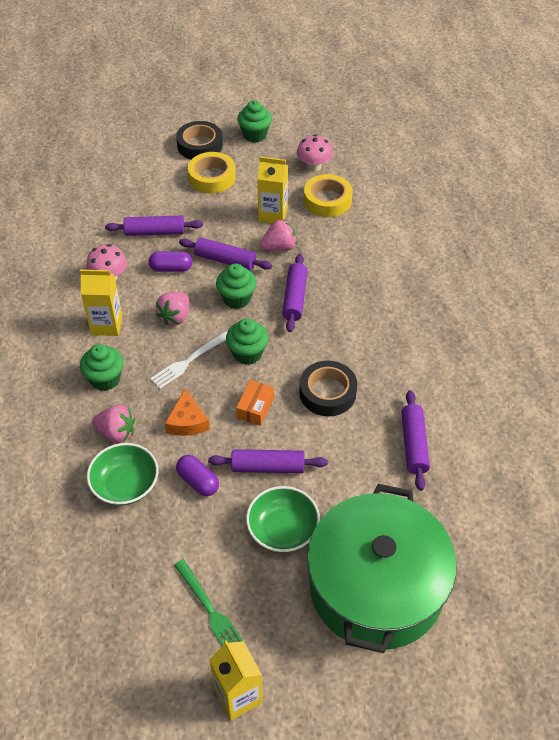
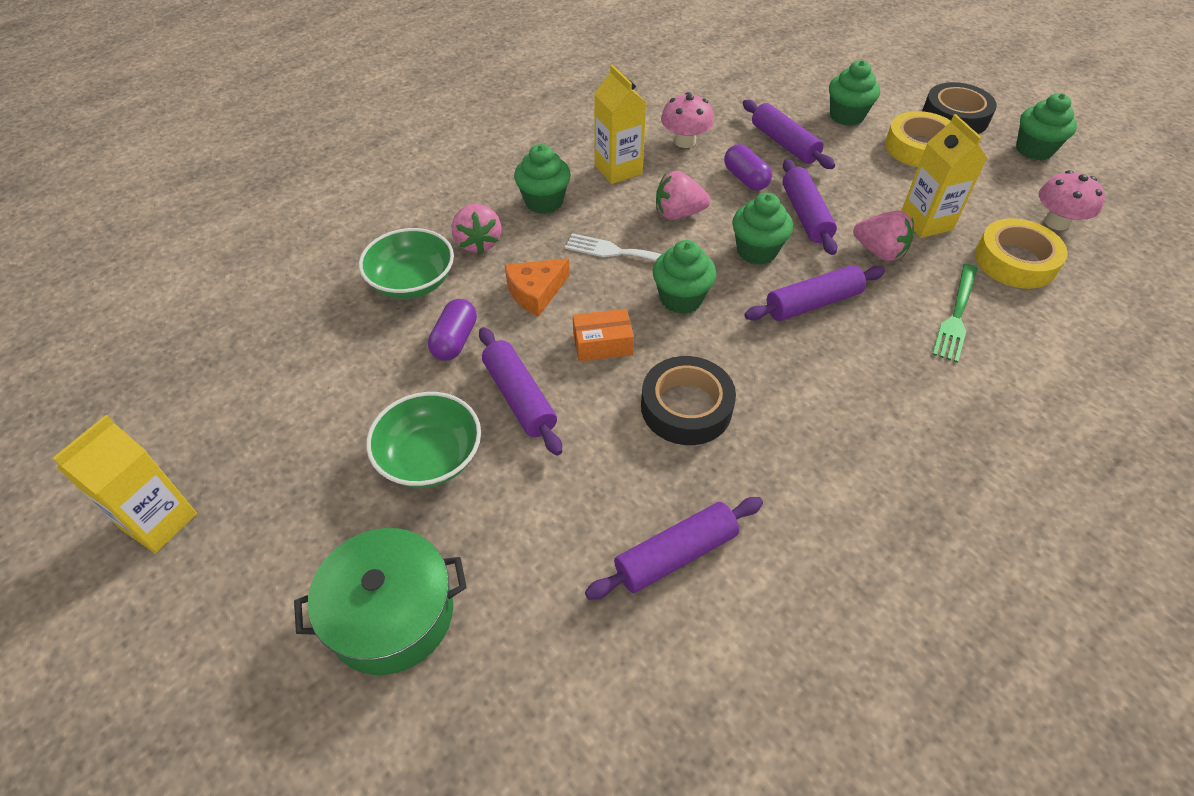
camera: 60 degrees right, 0 degrees up
(156, 189) = (846, 116): none -> green cupcake
(210, 609) = (275, 435): green fork -> green fork (956, 314)
(376, 586) = (391, 614): green pot -> green pot, size x0.56

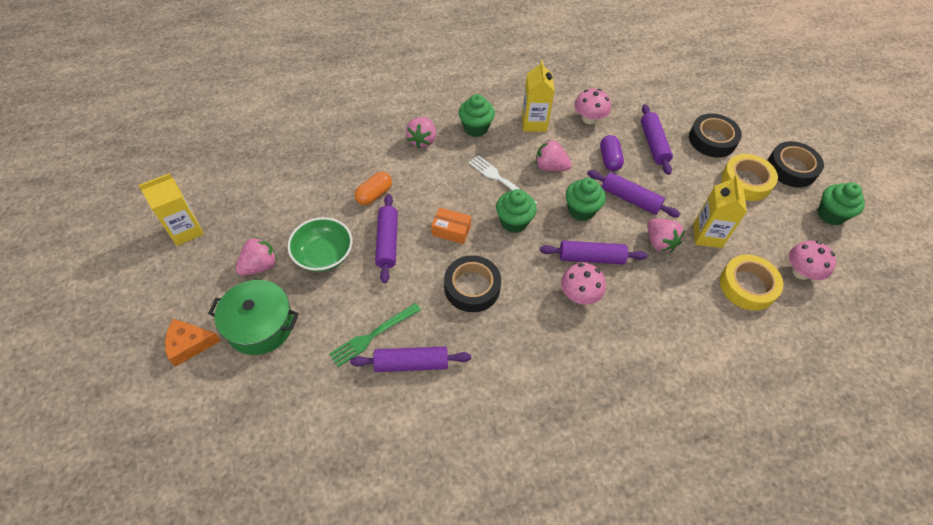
camera: 25 degrees right, 5 degrees up
(332, 520) = (260, 266): none -> pink strawberry
(412, 282) = (373, 150): green bowl -> none
(455, 340) = (374, 195): purple capsule -> orange capsule
(535, 292) = (435, 183): orange cheese -> orange cheese (189, 344)
(805, 215) = (630, 199): purple rolling pin -> purple rolling pin turned 75 degrees counterclockwise
(833, 356) = (579, 295): none -> pink mushroom
(846, 116) = (712, 140): green cupcake -> black tape
(956, 314) = (677, 303): green fork -> green fork (373, 335)

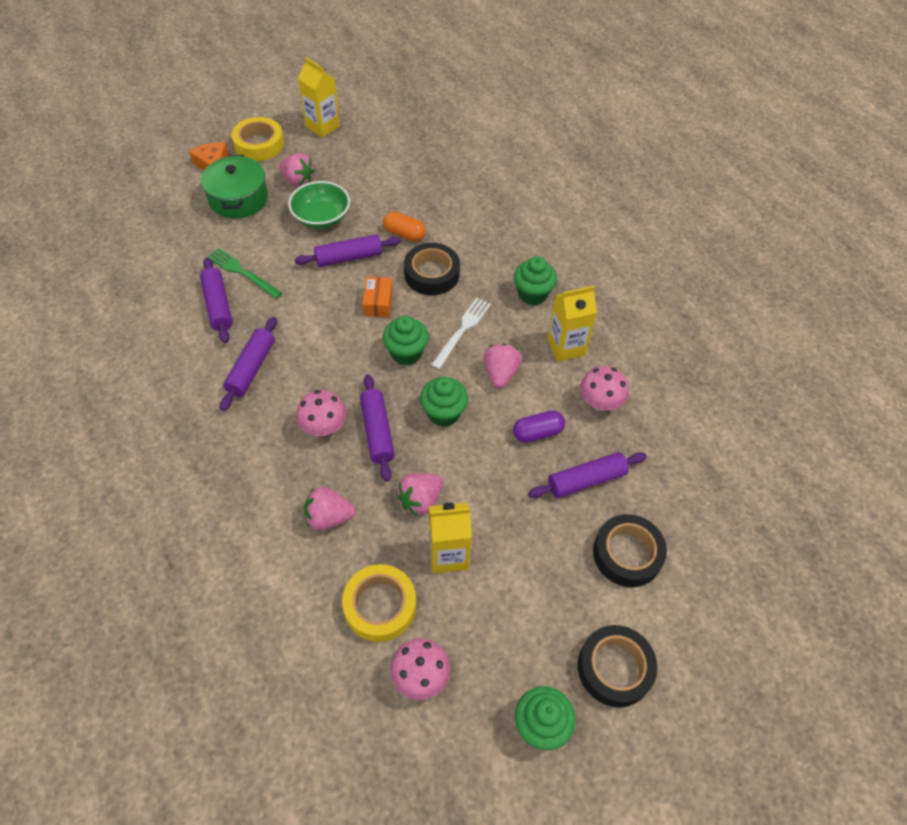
camera: 75 degrees right, 0 degrees up
(422, 140) = (494, 253): pink strawberry -> pink strawberry (329, 517)
(472, 287) = (311, 333): black tape -> black tape (432, 274)
(630, 199) = (479, 462): purple rolling pin -> purple rolling pin (251, 368)
(746, 181) = (562, 602): yellow tape -> yellow tape (259, 144)

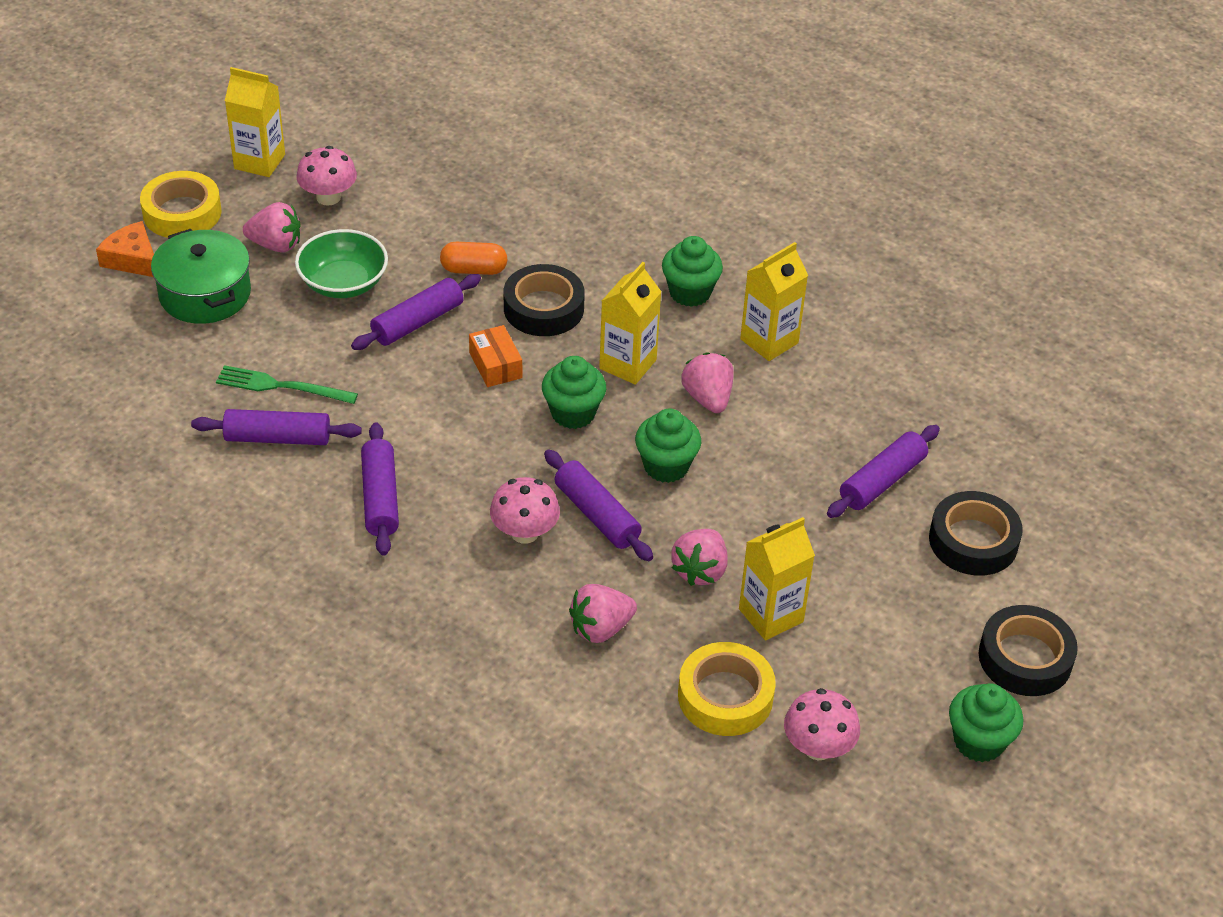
camera: 25 degrees left, 10 degrees down
(218, 306) = (278, 438): purple rolling pin -> purple rolling pin turned 45 degrees counterclockwise
(462, 331) = (628, 364): white fork -> yellow carton
(537, 433) = (794, 449): purple capsule -> none
(600, 402) = (847, 391): pink mushroom -> pink mushroom (328, 197)

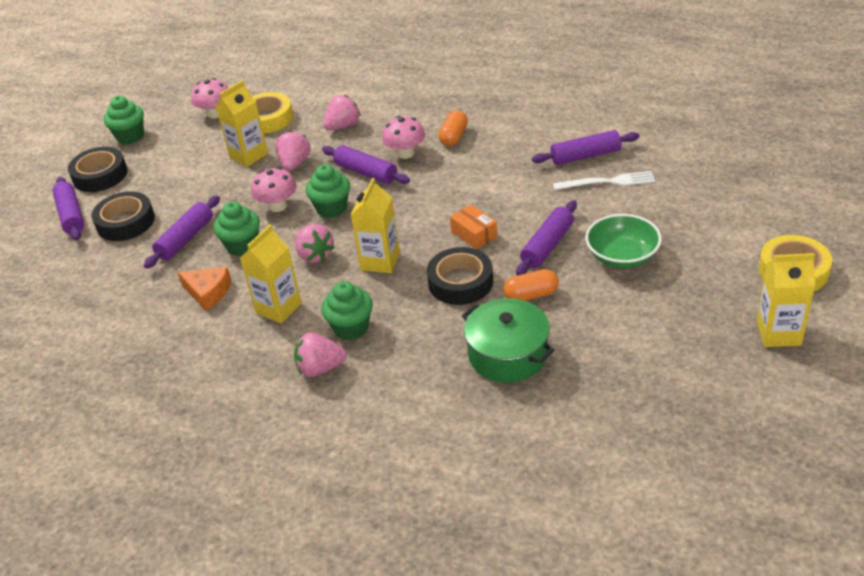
camera: 170 degrees right, 5 degrees down
(132, 259) = (789, 227): orange cheese -> orange cheese (208, 292)
(205, 294) = (713, 220): green pot -> green pot (508, 354)
(276, 245) = (697, 268): pink strawberry -> pink strawberry (320, 368)
(282, 386) = (607, 182): green fork -> white fork
(328, 197) = (692, 319): pink mushroom -> pink mushroom (277, 206)
(380, 498) = (500, 146): purple rolling pin -> purple rolling pin (71, 215)
(438, 540) = (454, 137): none -> orange capsule
(573, 413) = (405, 220): green cupcake -> green cupcake (242, 246)

